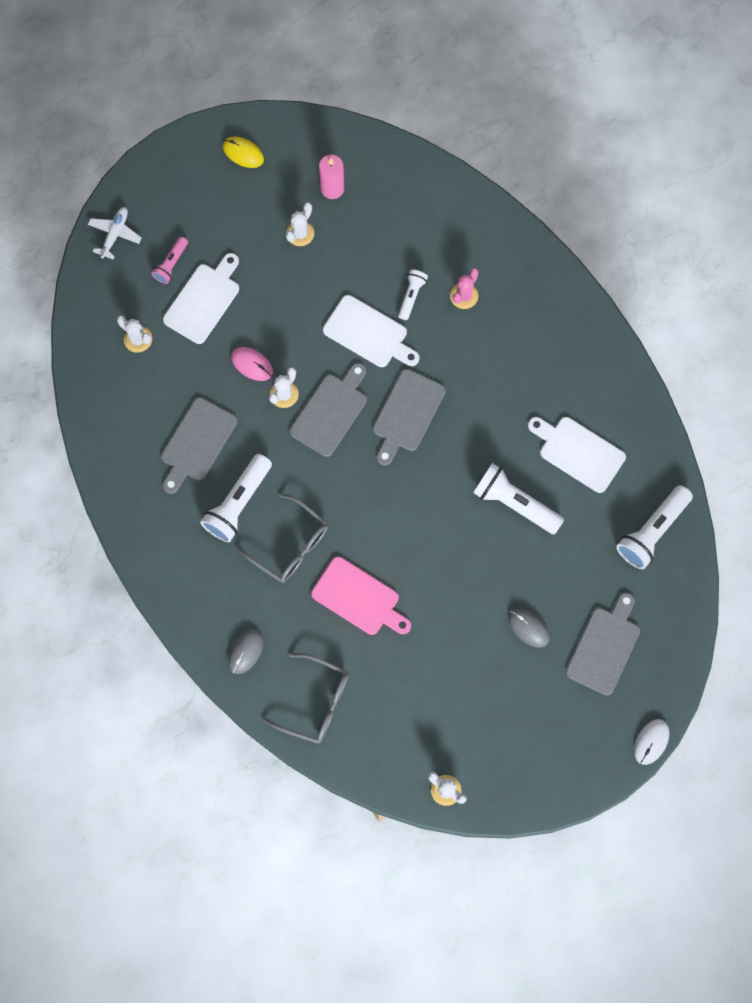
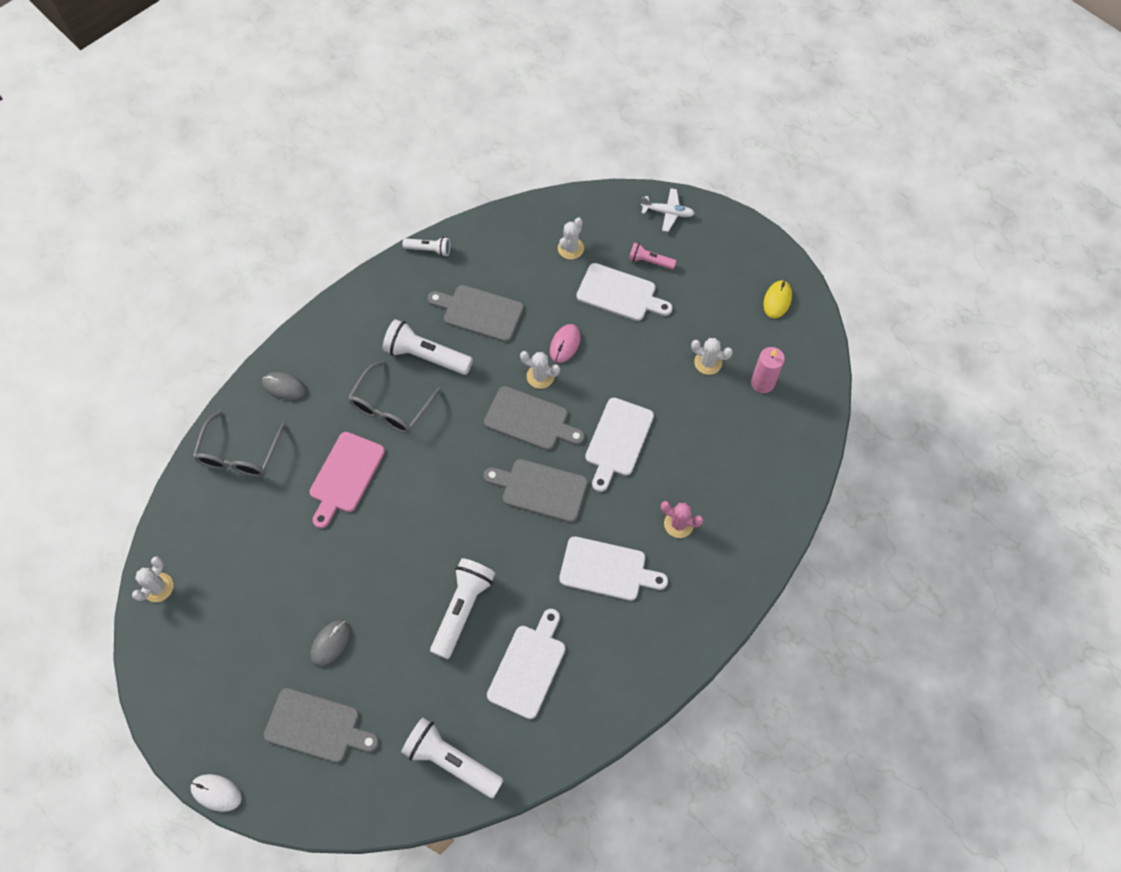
camera: 80 degrees right, 10 degrees down
(411, 296) = (666, 474): white flashlight -> white flashlight (429, 250)
(498, 367) = (607, 569): none -> white cutting board

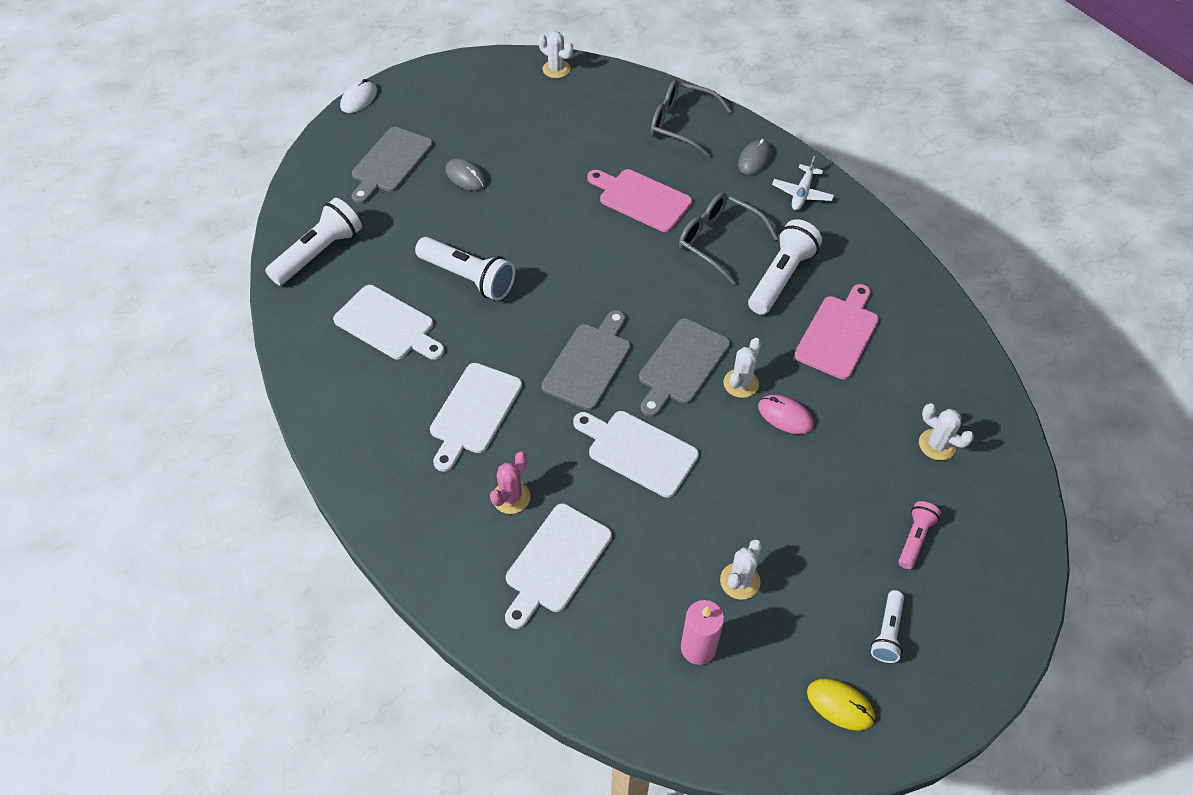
camera: 100 degrees right, 10 degrees down
(429, 250) = (933, 295): white flashlight -> white flashlight (887, 632)
(479, 312) = (838, 334): grey cutting board -> pink cutting board
(620, 294) = (860, 491): white cutting board -> white cutting board (556, 562)
(668, 213) = (1004, 580): white plane -> white plane (802, 193)

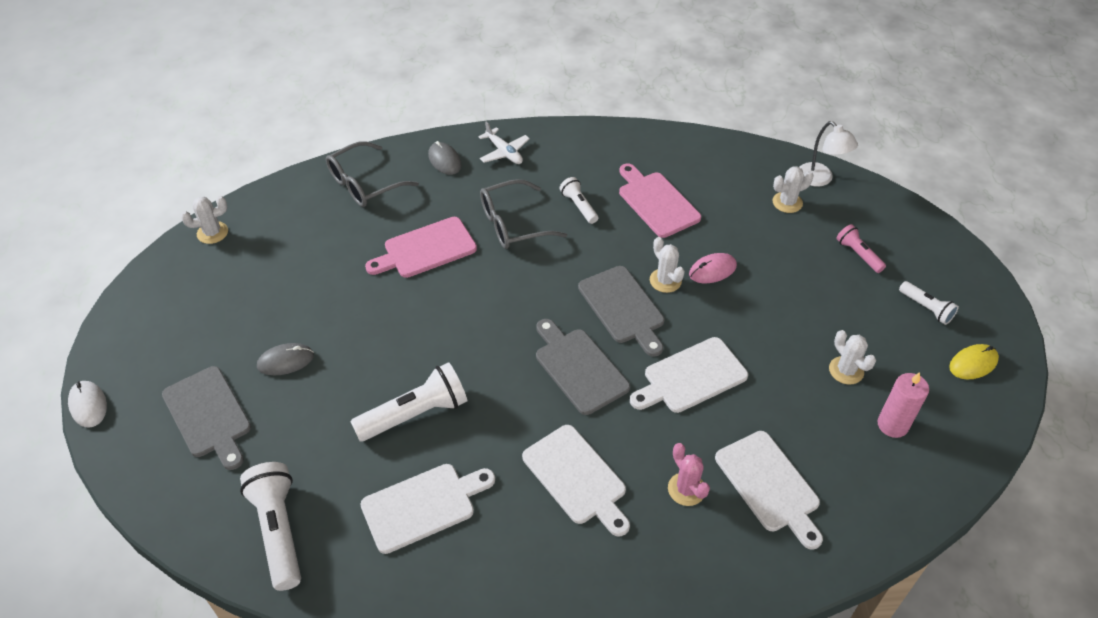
camera: 60 degrees left, 5 degrees down
(781, 278) = (579, 206): white flashlight -> white flashlight, size x0.56
(1001, 462) = (820, 179): none -> white lamp

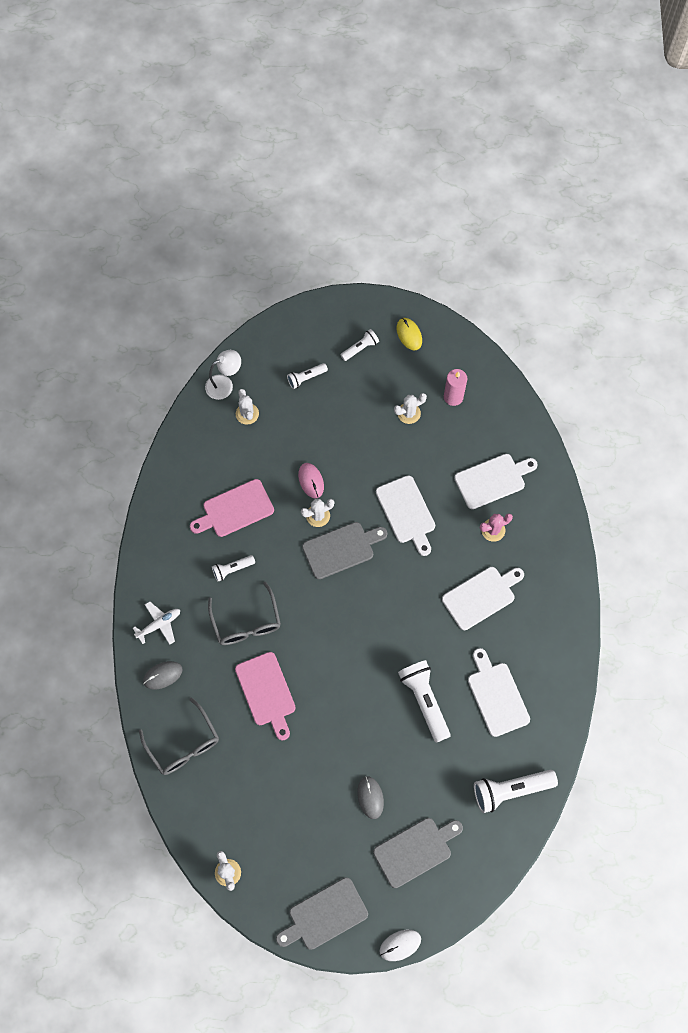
camera: 85 degrees left, 20 degrees up
(579, 368) = (393, 586): grey cutting board -> grey cutting board (324, 915)
(858, 254) = (306, 378): pink flashlight -> white flashlight

